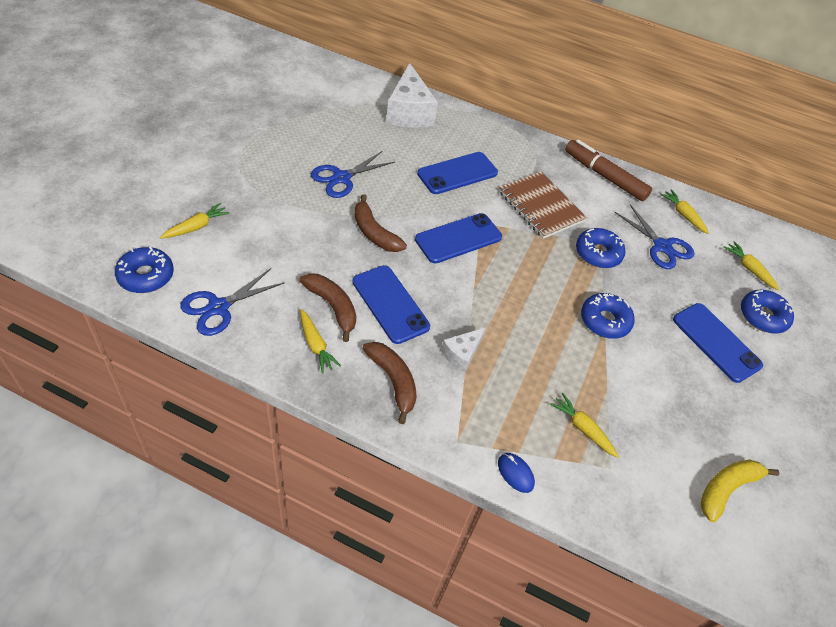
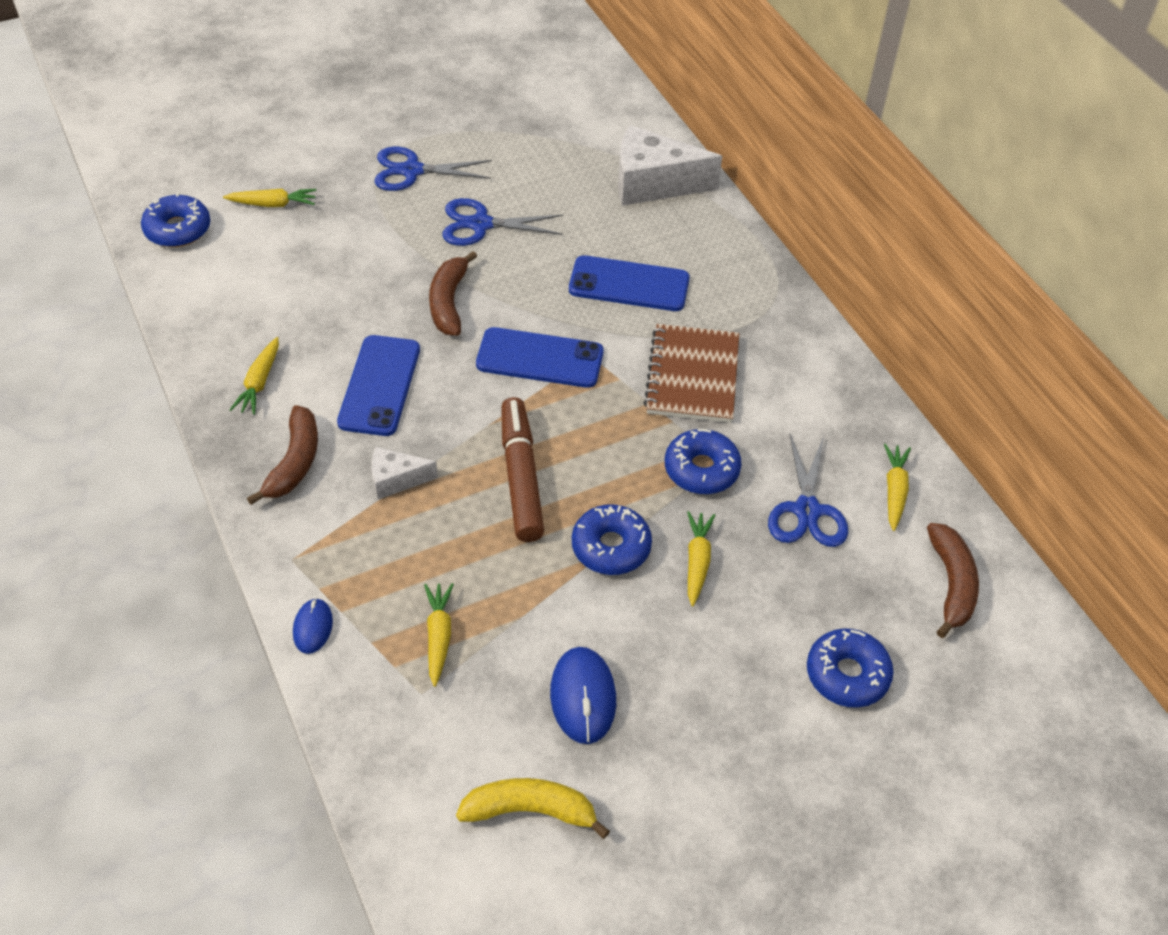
camera: 45 degrees right, 0 degrees up
(218, 307) = (210, 295): blue scissors -> blue scissors (412, 170)
(332, 307) = (317, 355): brown banana -> brown banana (951, 584)
(409, 112) = (653, 184): white cheese -> white cheese turned 60 degrees clockwise
(604, 176) = (835, 384): brown marker -> brown marker (521, 477)
(681, 410) = (583, 697): none -> blue mouse
(716, 342) = (732, 660): blue phone -> none
(749, 269) = (908, 609): yellow carrot -> yellow carrot (697, 561)

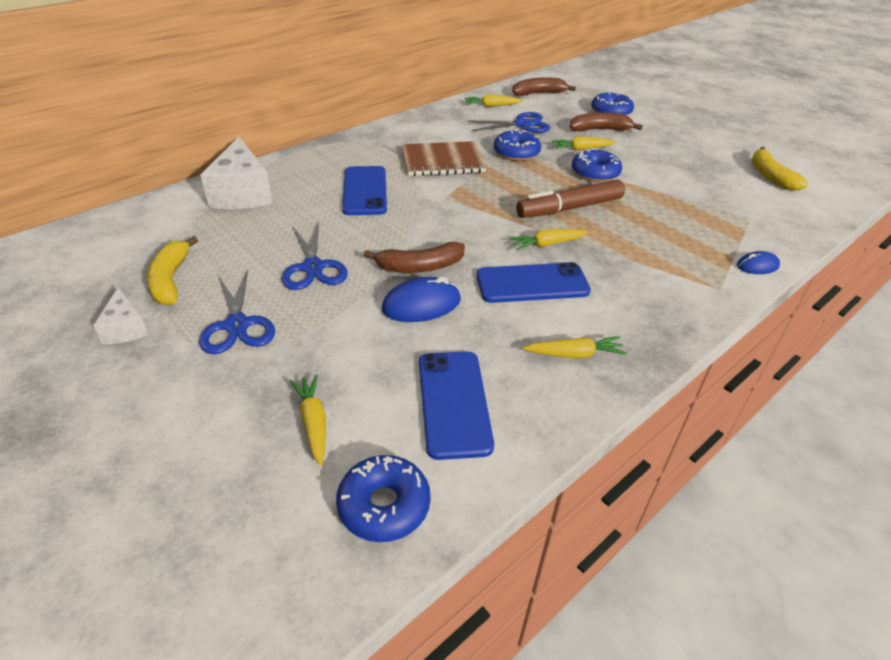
camera: 105 degrees left, 10 degrees down
(294, 462) = (639, 309): brown banana -> brown banana (600, 130)
(396, 480) = (614, 257): white cheese -> white cheese (125, 328)
(438, 636) = (710, 218): yellow carrot -> yellow carrot (547, 244)
(498, 133) = (171, 280): none -> yellow banana
(540, 358) = (459, 216): blue phone -> blue phone (454, 403)
(583, 697) = (695, 170): blue mouse -> blue mouse (421, 304)

